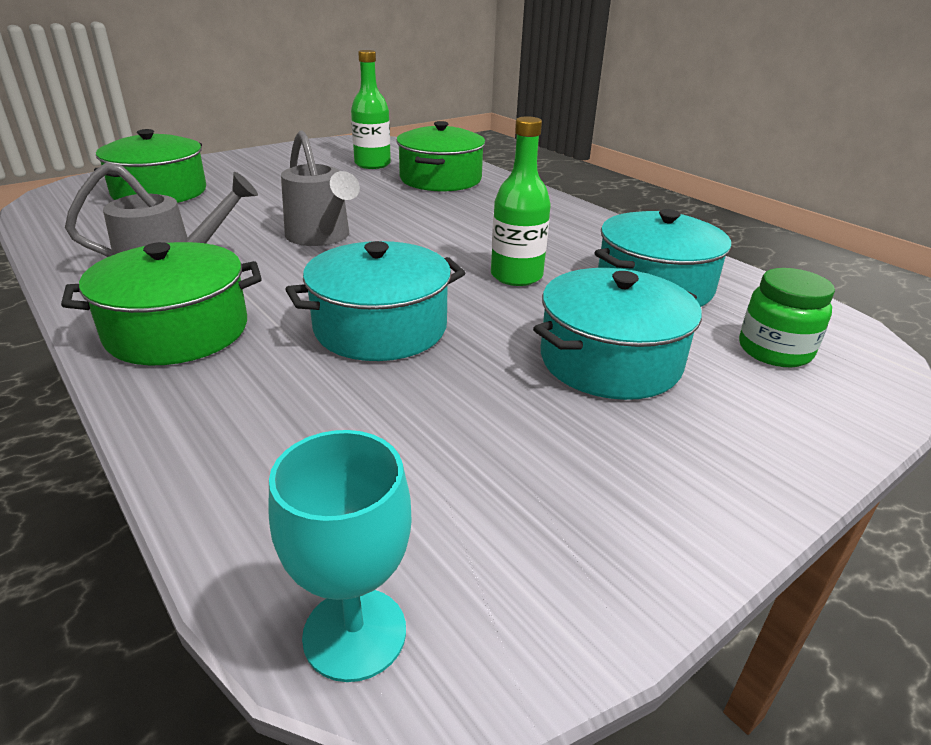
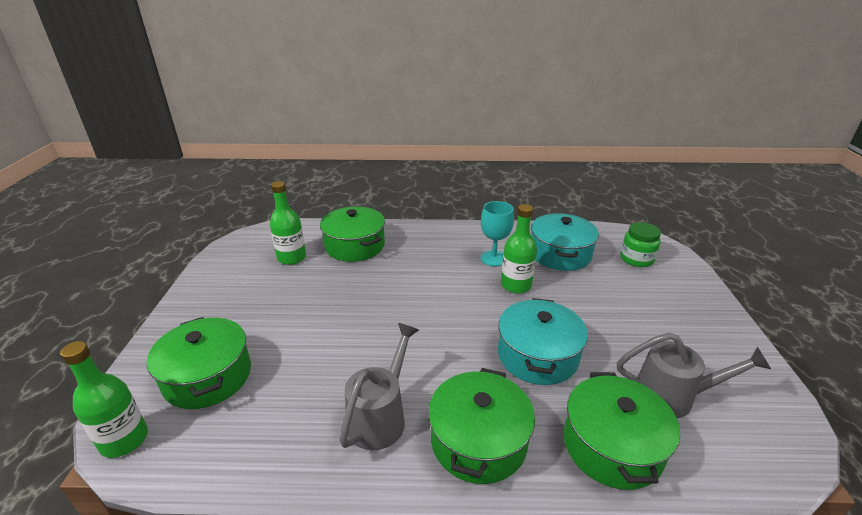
camera: 50 degrees left, 0 degrees up
(62, 193) = (124, 440): none -> green bottle
(247, 428) = (612, 446): none -> green pot
(321, 237) = (394, 329): grey watering can -> grey watering can (672, 397)
(355, 633) = (777, 464): turquoise goblet -> turquoise goblet (493, 258)
(610, 360) = (618, 302): turquoise pot -> none

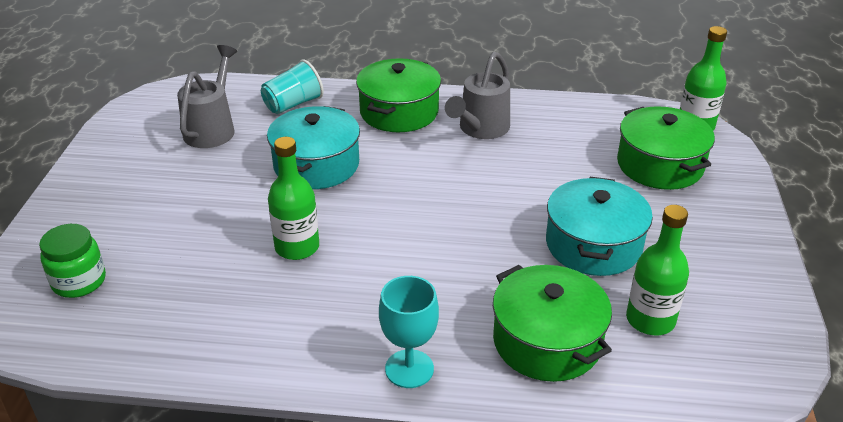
camera: 175 degrees left, 5 degrees up
(493, 258) = (308, 297): turquoise goblet -> turquoise goblet (409, 369)
(560, 254) = (193, 299): turquoise pot -> turquoise pot (593, 245)
(612, 446) = (293, 104): green pot -> turquoise cup
(672, 397) = (212, 128): grey watering can -> grey watering can turned 90 degrees clockwise

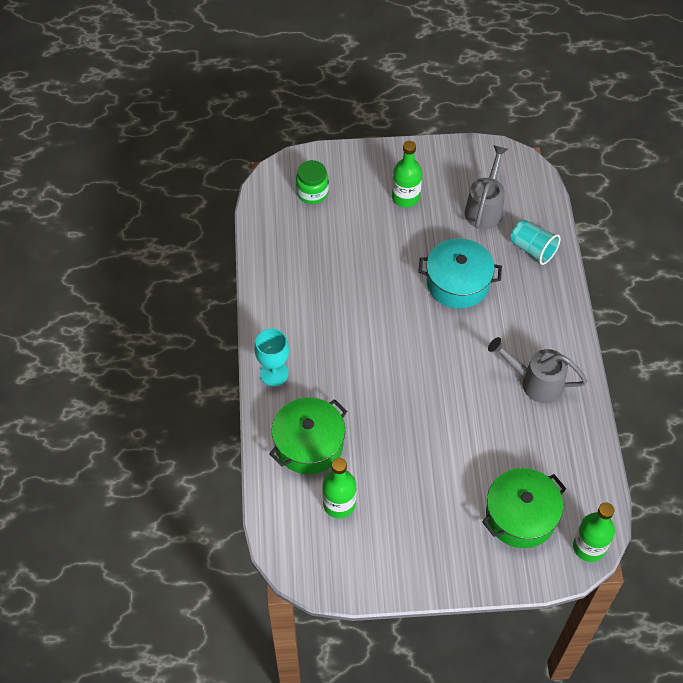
camera: 80 degrees right, 20 degrees up
(212, 128) = (485, 208): grey watering can -> grey watering can turned 75 degrees counterclockwise
(297, 247) = (366, 293): green bottle -> green bottle (405, 197)
(399, 112) = (544, 322): green pot -> none
(593, 245) = (408, 468): turquoise pot -> none

